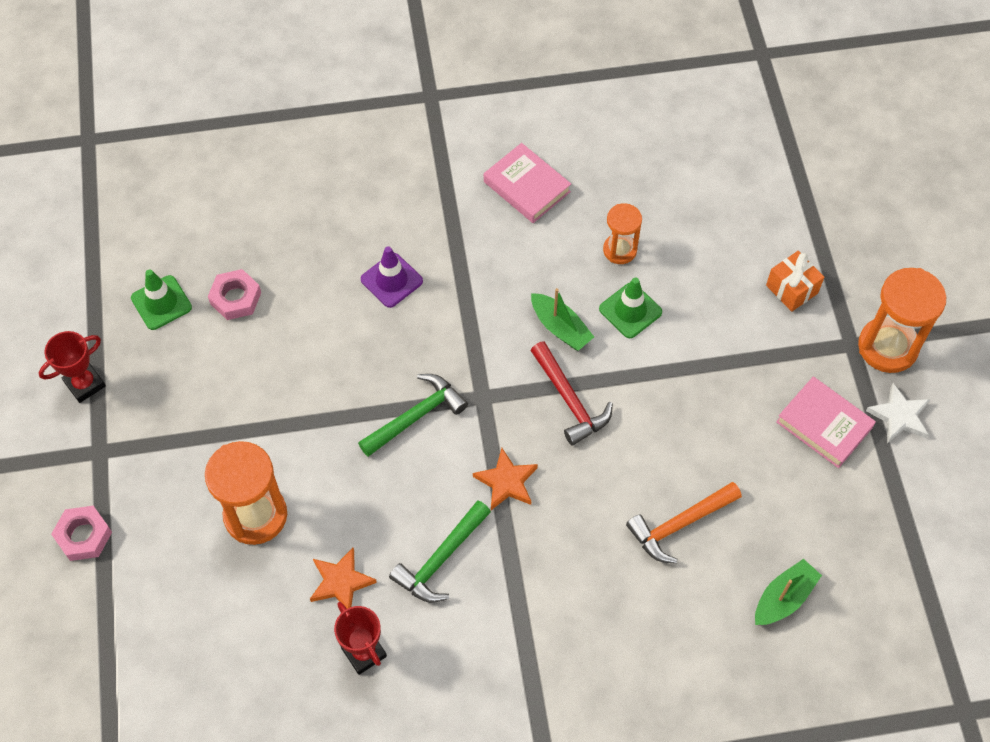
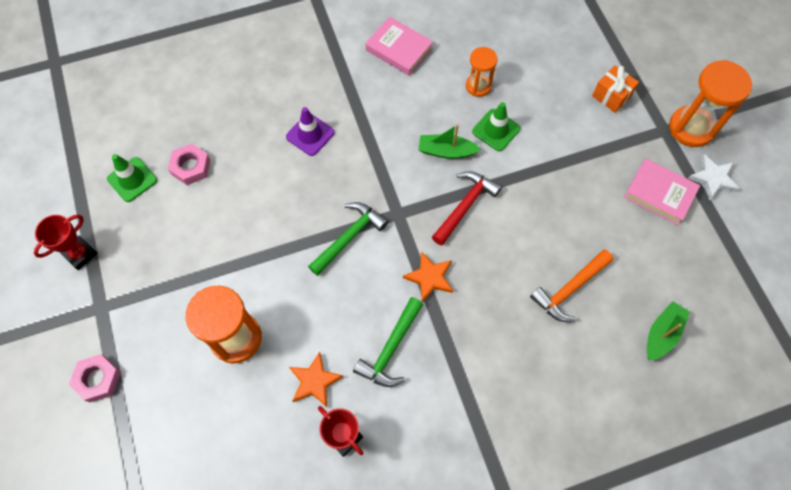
camera: 10 degrees left, 5 degrees up
(560, 328) = (446, 151): green boat -> green boat turned 150 degrees clockwise
(570, 400) = (465, 206): red hammer -> red hammer turned 105 degrees counterclockwise

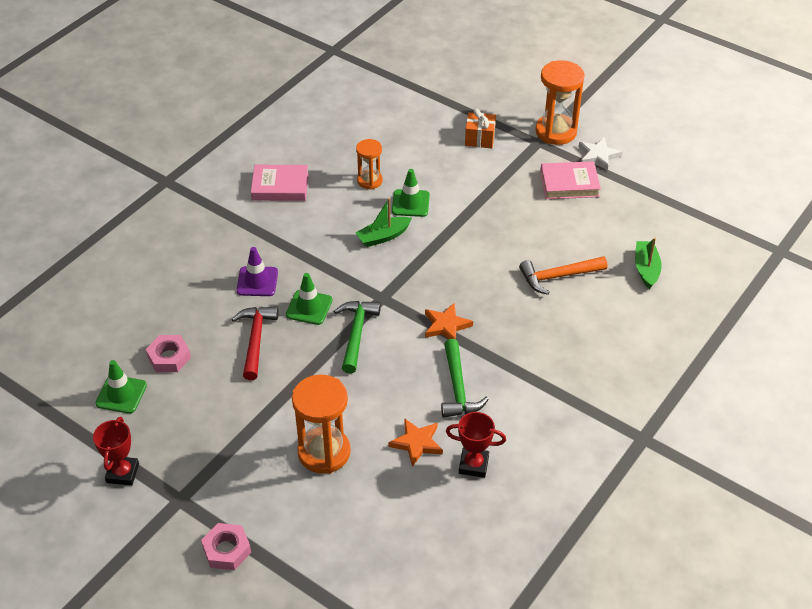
camera: 35 degrees left, 20 degrees down
(331, 186) = (309, 307): none -> green traffic cone
(465, 206) = (431, 265): red hammer -> red hammer (255, 340)
(569, 289) = (558, 277): orange hammer -> orange hammer turned 60 degrees clockwise

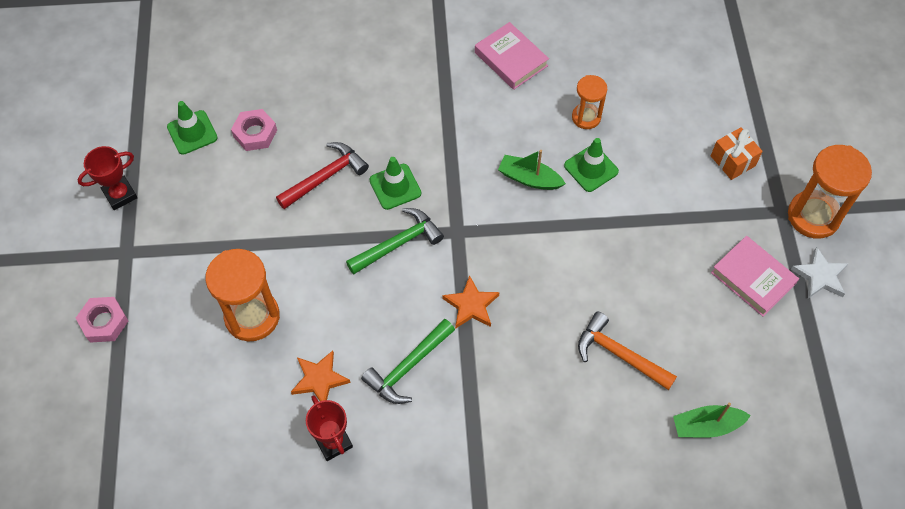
camera: 50 degrees right, 15 degrees up
(257, 281) = (388, 128): purple traffic cone -> none
(646, 269) = (706, 426): green boat -> green boat turned 150 degrees counterclockwise

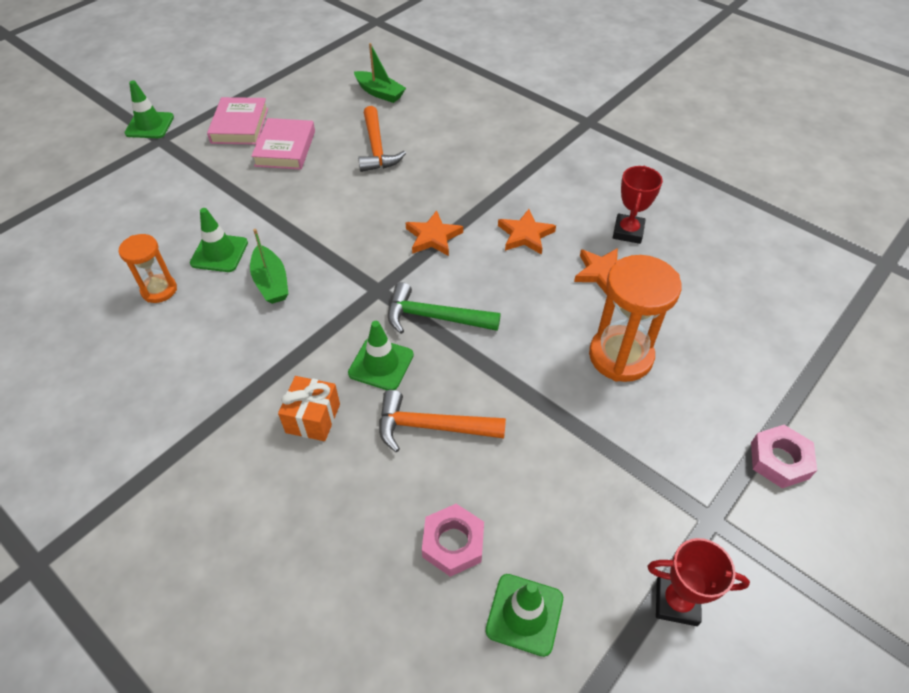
camera: 135 degrees left, 10 degrees down
(325, 177) = (431, 427): red hammer -> orange hammer
(408, 367) = (525, 235): green hammer -> orange star
(511, 59) = (125, 393): pink book -> pink book (285, 148)
(732, 161) = (129, 184): orange gift -> orange gift (313, 418)
(813, 216) = (149, 125): orange hourglass -> green traffic cone
(820, 276) = (204, 101): white star -> none

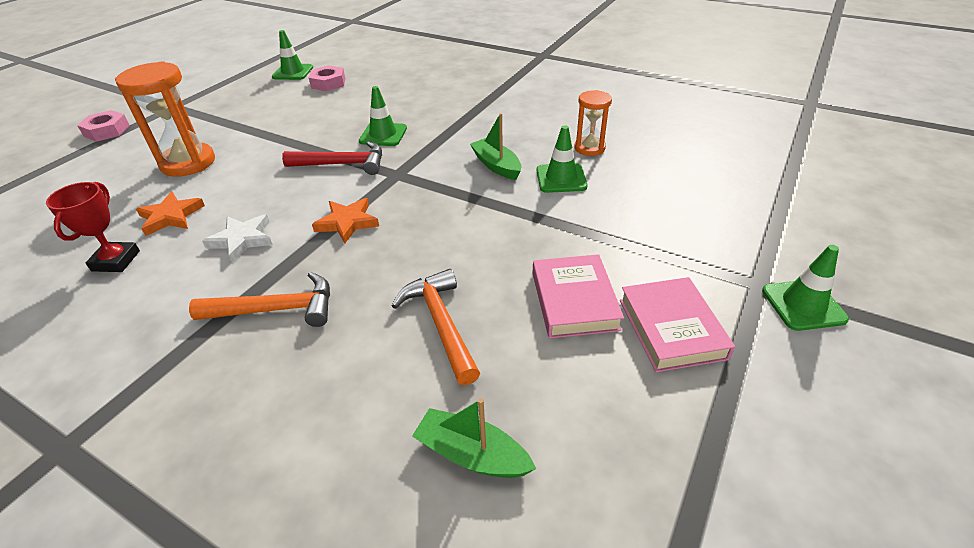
camera: 170 degrees right, 10 degrees down
(313, 418) = (423, 108): orange gift -> none
(431, 427) = (342, 114): orange hammer -> orange hammer (276, 309)
(434, 317) = (343, 164): green hammer -> red hammer
(525, 235) = (242, 240): orange star -> white star
(676, 601) = (212, 83): red trophy -> none

